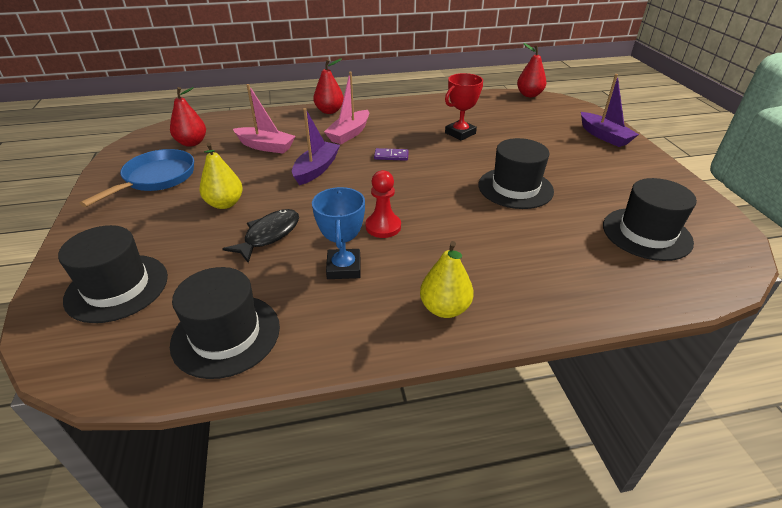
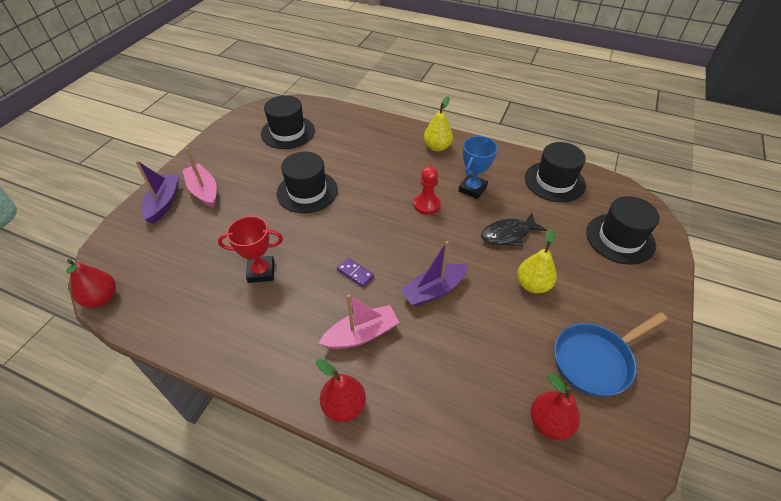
camera: 145 degrees left, 10 degrees up
(265, 146) = (464, 360): pink boat -> pink boat (204, 191)

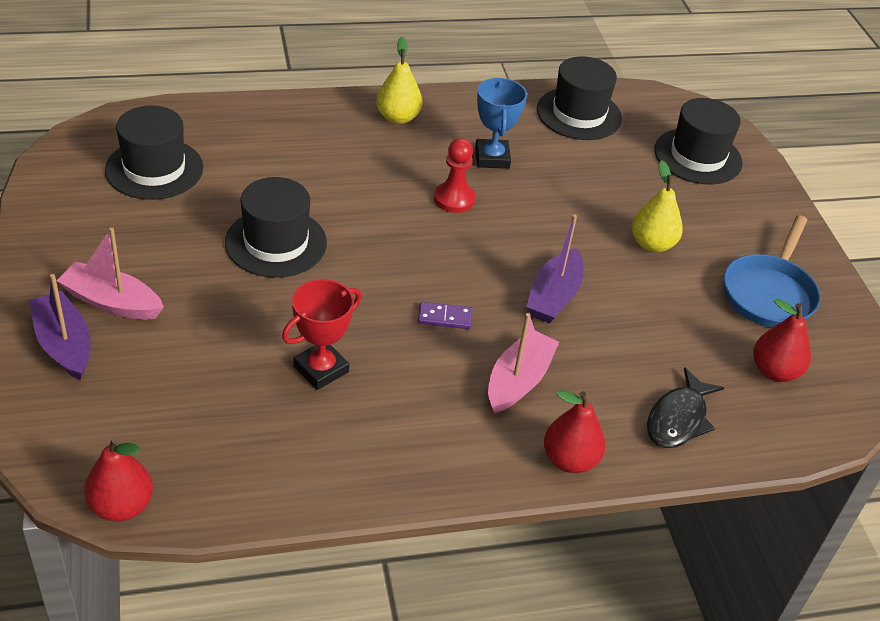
camera: 40 degrees left, 5 degrees down
(508, 234) = (580, 198): black fish -> black fish (678, 419)

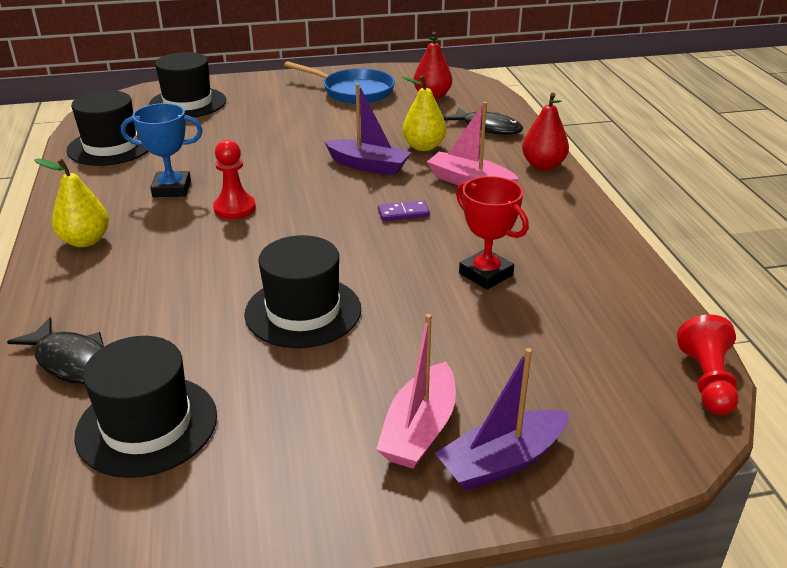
camera: 85 degrees left, 10 degrees down
(121, 506) = (707, 381): red pear -> red pawn
(232, 129) = (71, 361): none -> black fish
(444, 317) = (403, 213): purple domino -> purple domino turned 75 degrees clockwise
(652, 244) = (300, 126): yellow pear -> yellow pear (423, 147)

